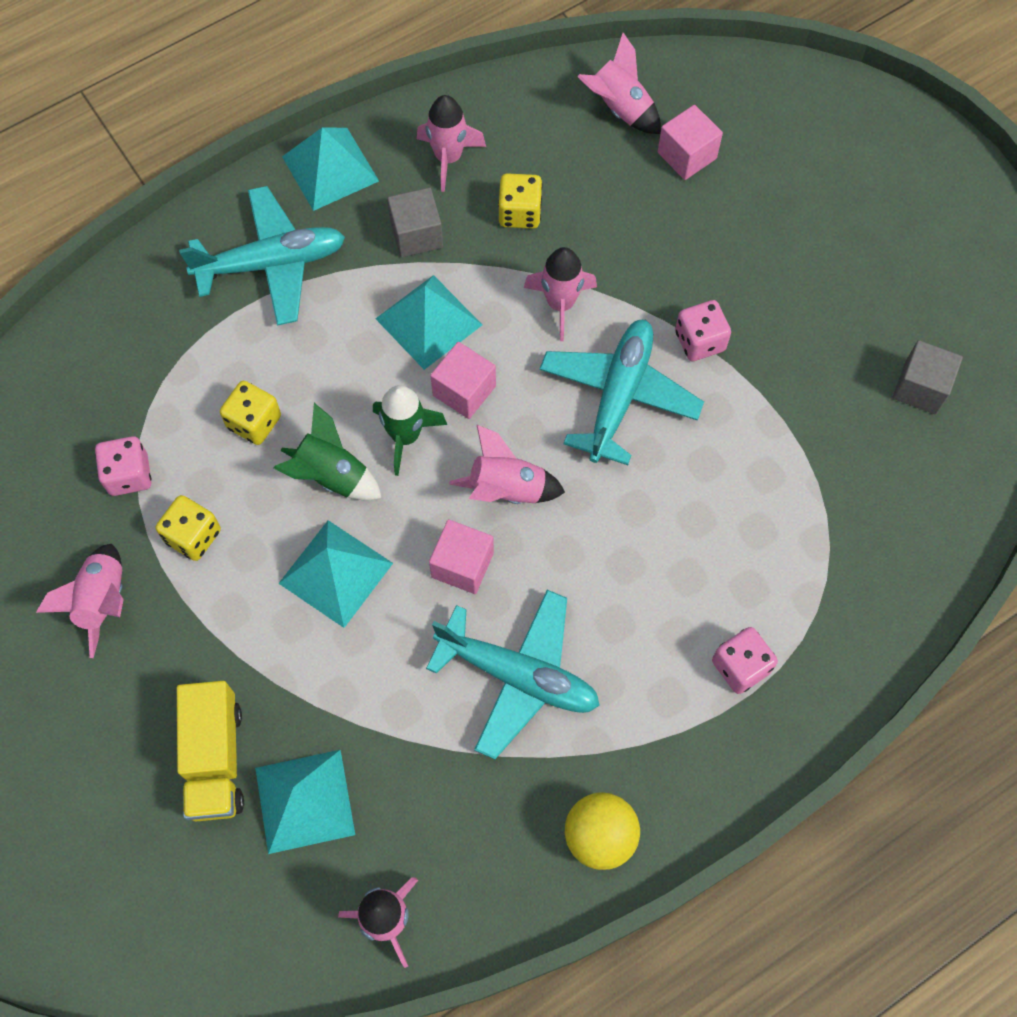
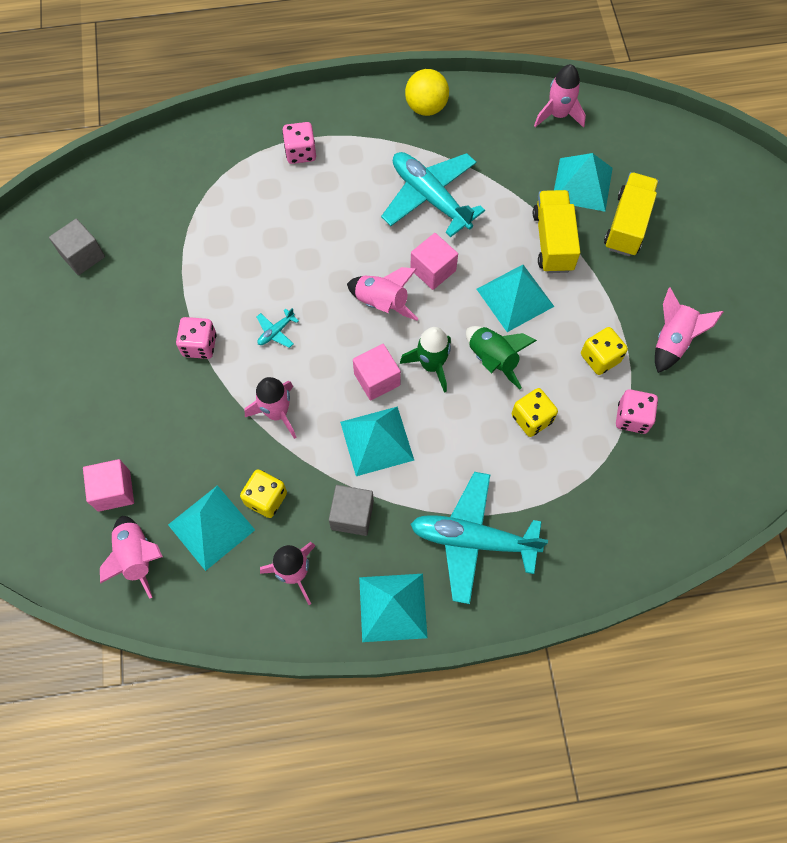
camera: 155 degrees left, 0 degrees up
(315, 682) = (552, 241): none -> yellow truck
(561, 164) = (211, 527): none -> turquoise pyramid
(618, 396) = (276, 332): turquoise plane -> turquoise plane, size x0.40

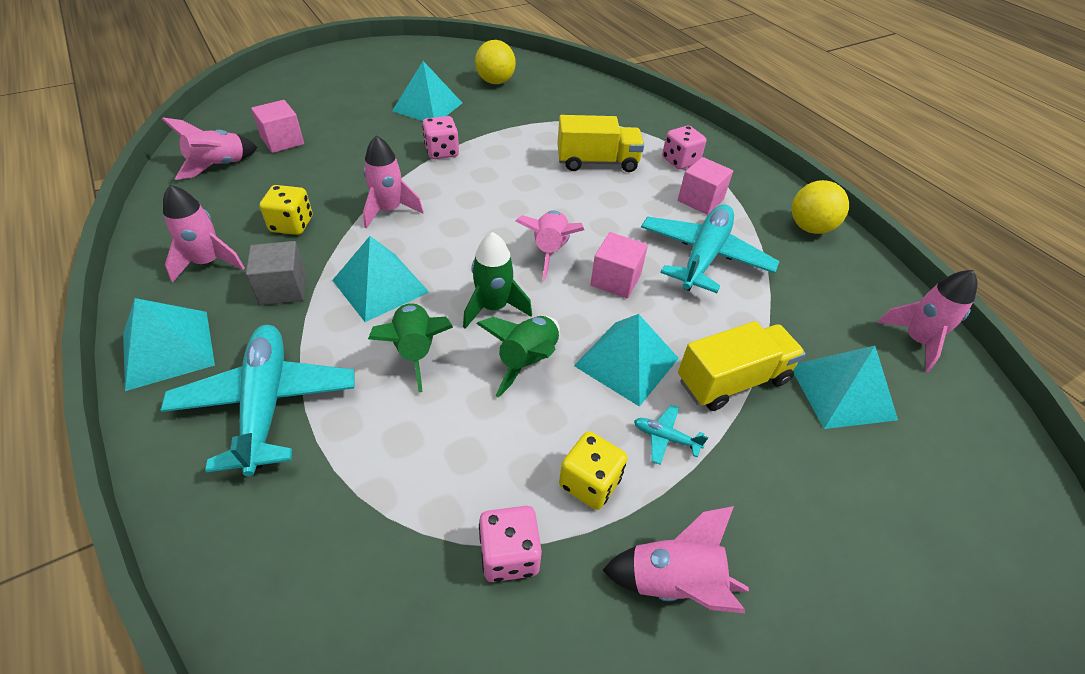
camera: 65 degrees right, 20 degrees down
(82, 256) = (495, 82): grey cube -> yellow ball
(211, 527) = (255, 199): turquoise pyramid -> turquoise pyramid (427, 107)
(276, 332) = (478, 190): turquoise plane -> turquoise plane (665, 438)
(377, 379) = (456, 268): pink cube -> pink cube (700, 200)
(457, 431) = (415, 351): none -> green rocket
(531, 419) = (460, 423): yellow dice -> none
(627, 224) = (825, 462): yellow truck -> yellow truck (597, 162)

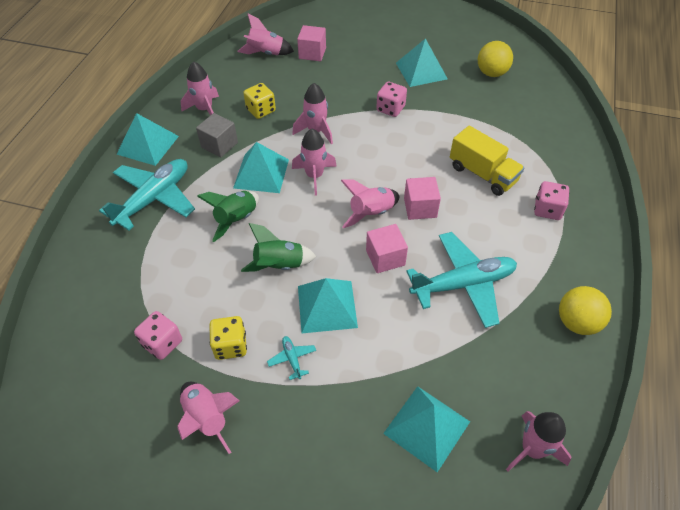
camera: 50 degrees right, 5 degrees up
(446, 252) = (314, 176): none -> pink rocket
(493, 307) = (299, 224): green rocket -> none
(700, 200) = (519, 247): pink cube -> pink cube (420, 208)
(732, 380) = (370, 364): yellow truck -> none

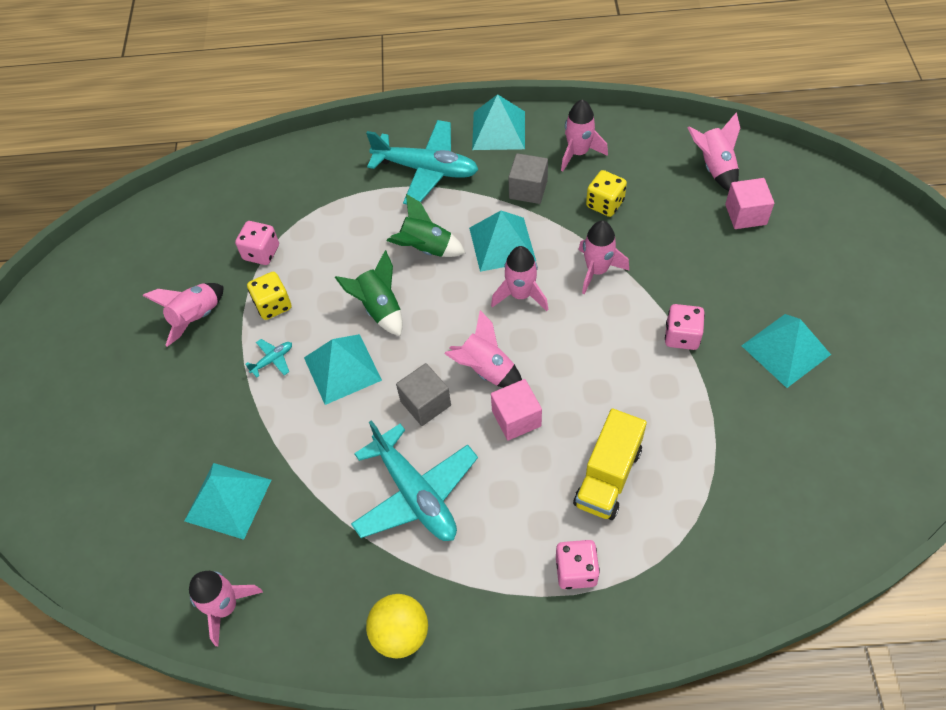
camera: 75 degrees right, 5 degrees up
(385, 258) = (425, 403): pink cube -> grey cube
(491, 73) = (836, 443): yellow ball -> none

